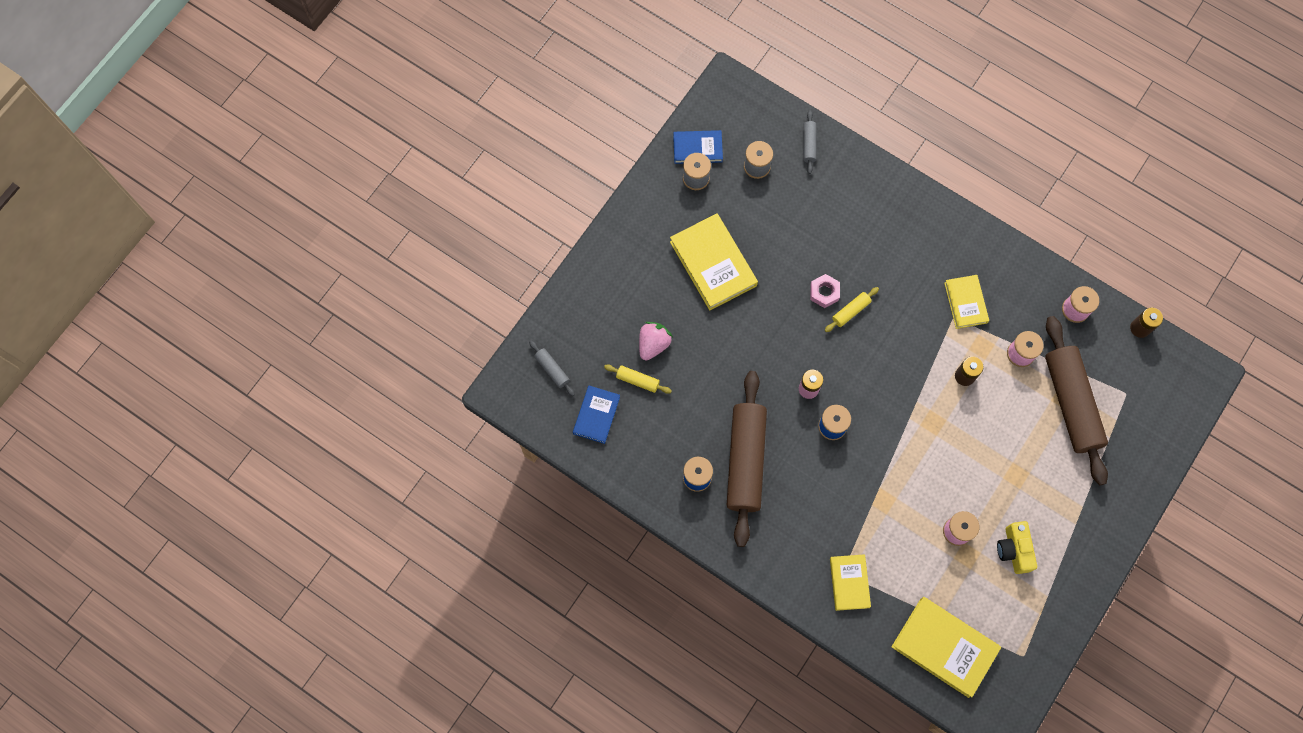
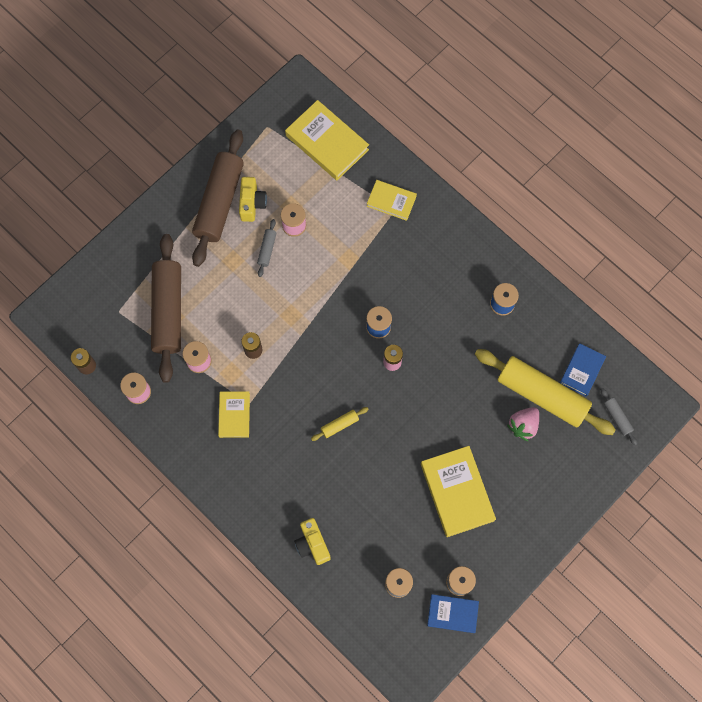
camera: 170 degrees left, 0 degrees up
(637, 380) = (542, 395): yellow rolling pin -> yellow rolling pin, size x2.43
(745, 461) = (458, 310): brown rolling pin -> brown rolling pin (219, 202)
(809, 144) = (343, 598): grey rolling pin -> grey rolling pin (267, 249)
(824, 292) = (360, 447): pink nut -> none
(849, 583) = (391, 201): yellow book -> yellow book turned 75 degrees counterclockwise
(851, 189) = (312, 544): none -> yellow camera

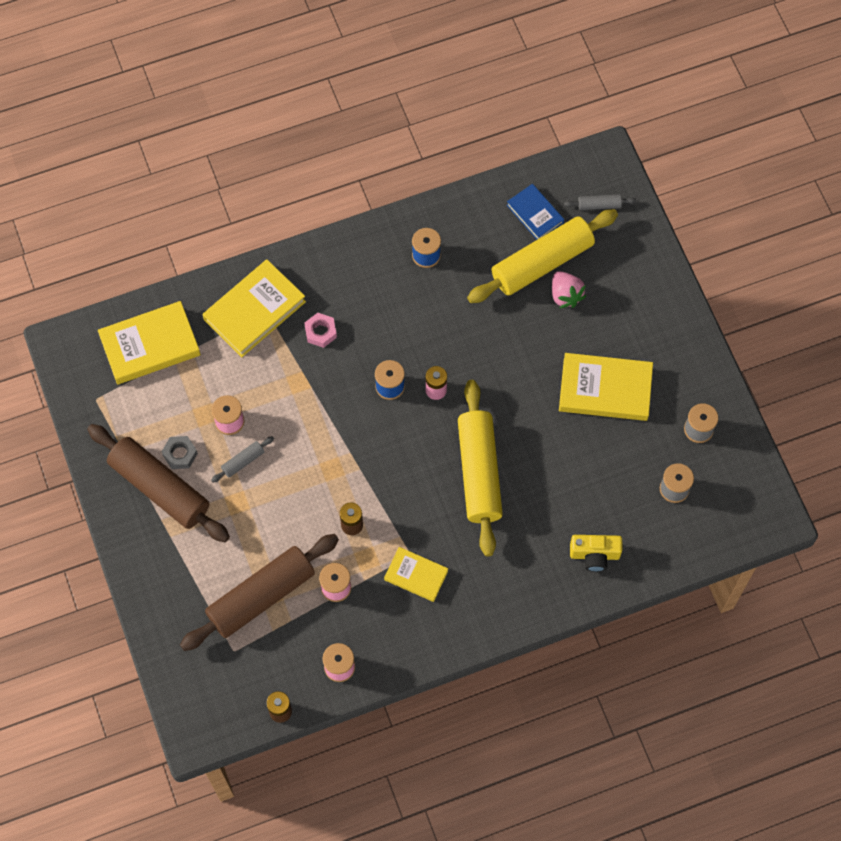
camera: 65 degrees left, 5 degrees down
(168, 311) = (261, 596): brown rolling pin -> brown rolling pin turned 60 degrees counterclockwise
(252, 203) = (180, 454): yellow camera -> grey nut
(267, 249) = (243, 461): grey rolling pin -> grey rolling pin turned 75 degrees counterclockwise
(339, 425) = (479, 472): yellow rolling pin -> yellow rolling pin, size x2.43
(391, 201) = (254, 310): yellow book -> yellow book, size x1.69
(397, 256) = (320, 332): none -> pink nut
(452, 614) = (727, 450): blue book -> none

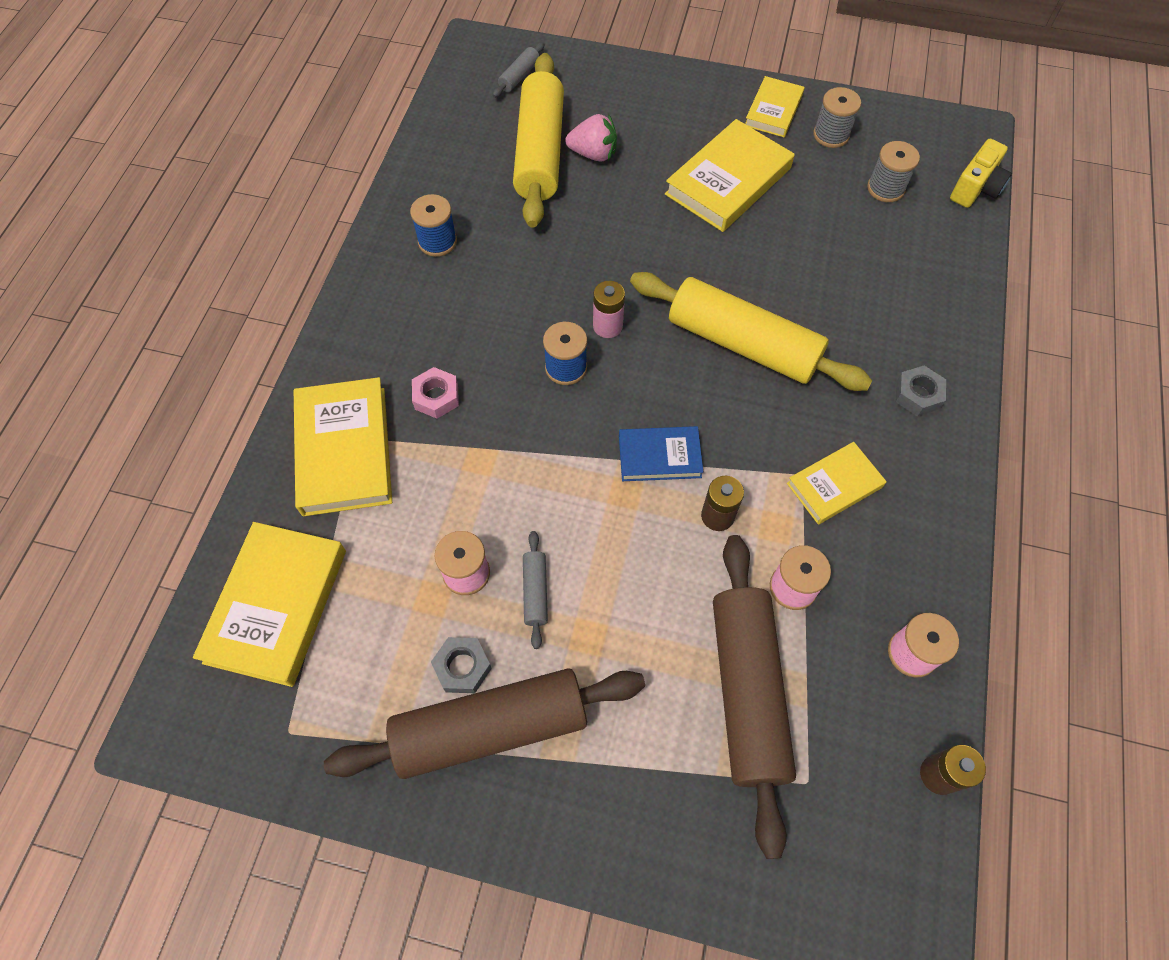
camera: 55 degrees left, 5 degrees down
(514, 590) = (917, 395): none -> grey nut
(535, 214) = (480, 128): blue book -> blue book (659, 456)
(594, 555) = (920, 296): yellow camera -> yellow camera (975, 188)
(693, 381) = (773, 110): none -> yellow book

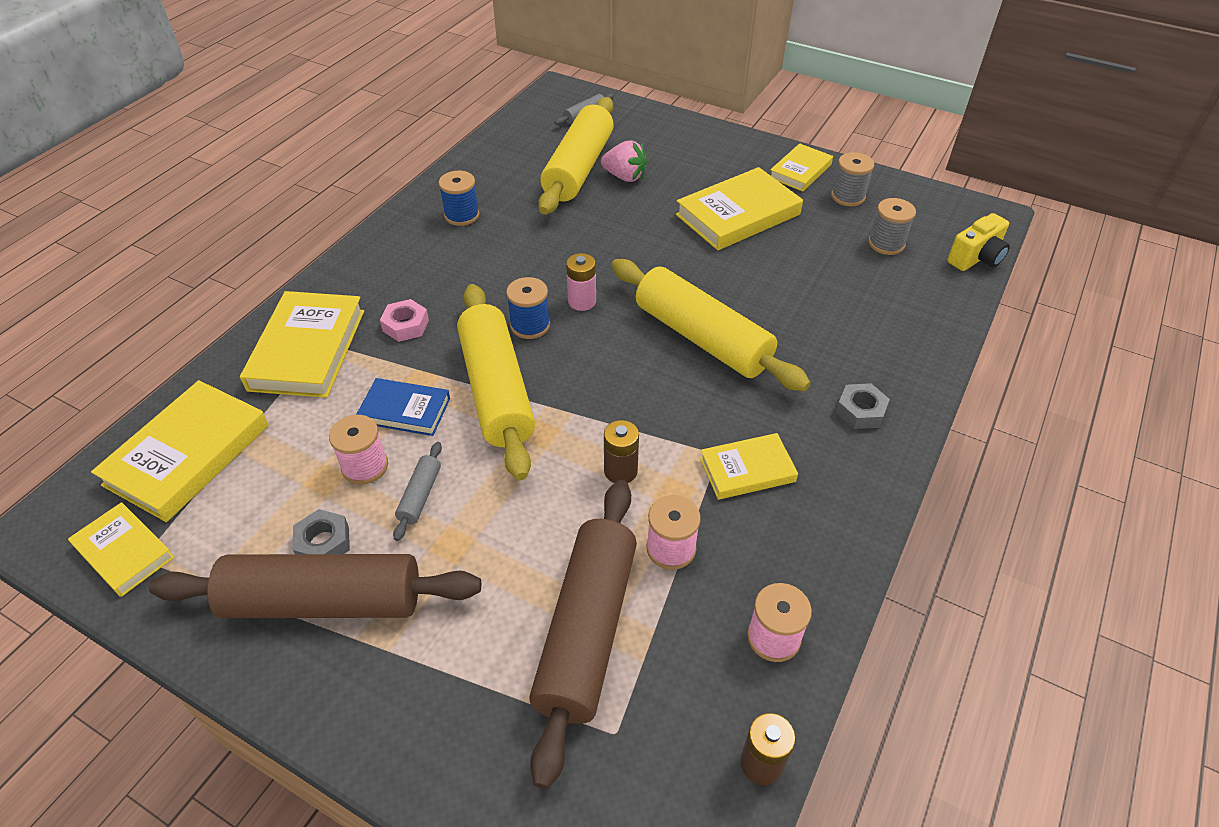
camera: 15 degrees right, 15 degrees down
(265, 730) = (124, 552): none -> yellow book
(562, 453) = (496, 390): none -> yellow rolling pin
(659, 456) = (585, 411): blue book -> blue book (405, 410)

